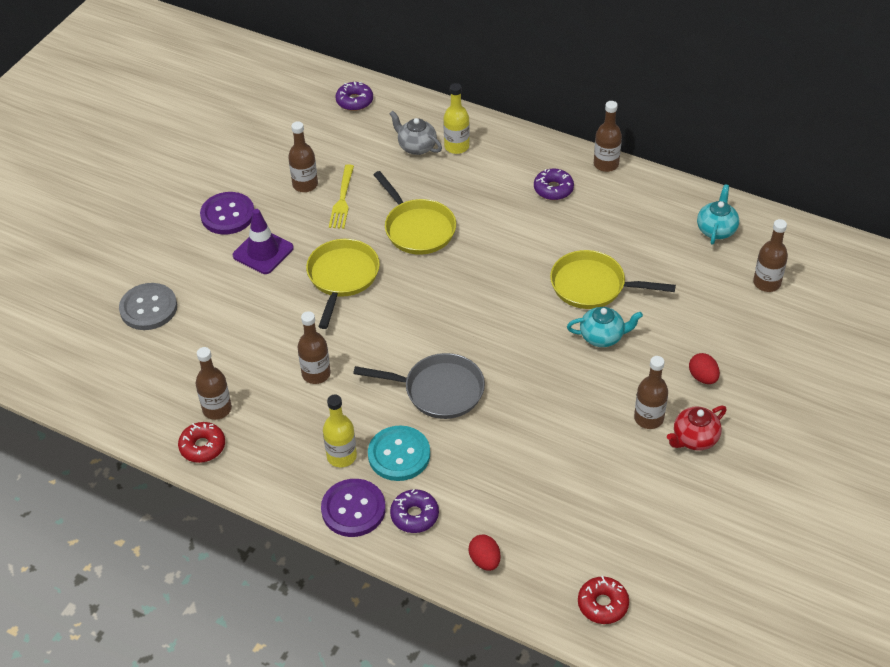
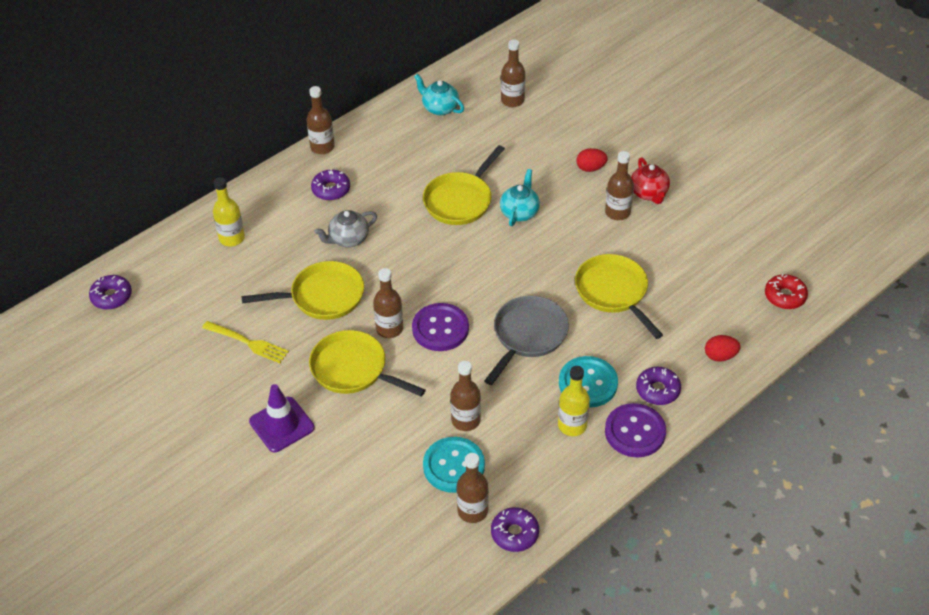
camera: 70 degrees left, 0 degrees up
(148, 308) = (305, 543): grey button -> none
(202, 446) = (514, 533): red donut -> purple donut
(227, 215) = (209, 443): purple button -> purple button (440, 328)
(261, 381) = (454, 466): none -> turquoise button
(305, 184) = (207, 367): brown bottle -> brown bottle (389, 329)
(416, 147) = (212, 267): grey teapot -> grey teapot (348, 239)
(530, 445) = (614, 292): none -> yellow pan

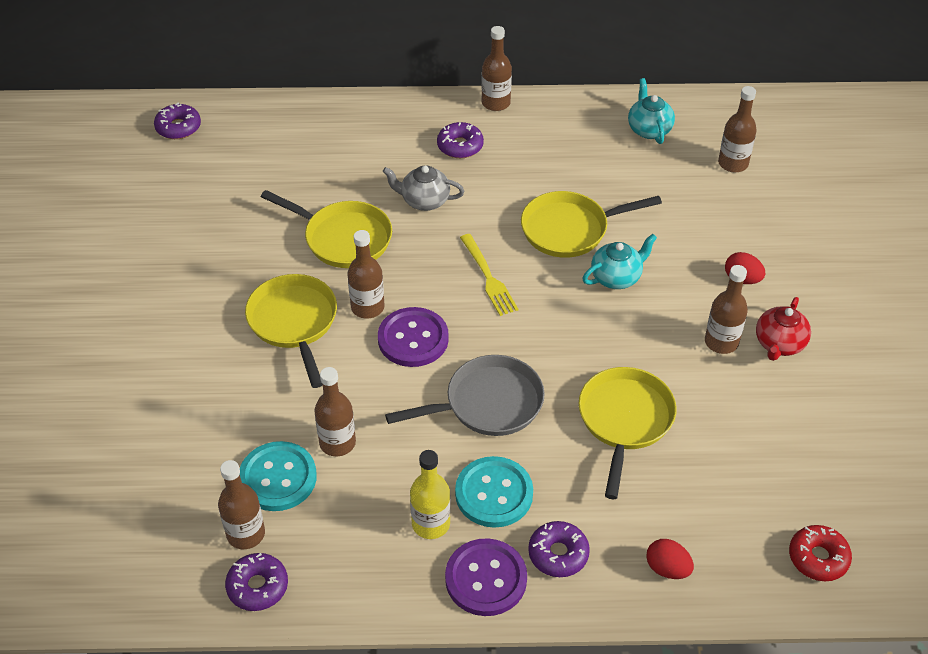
camera: 40 degrees right, 0 degrees up
(232, 238) = (326, 137): yellow bottle -> none
(248, 342) = (236, 237): yellow fork -> yellow fork (488, 277)
(282, 424) = (181, 329): purple traffic cone -> none

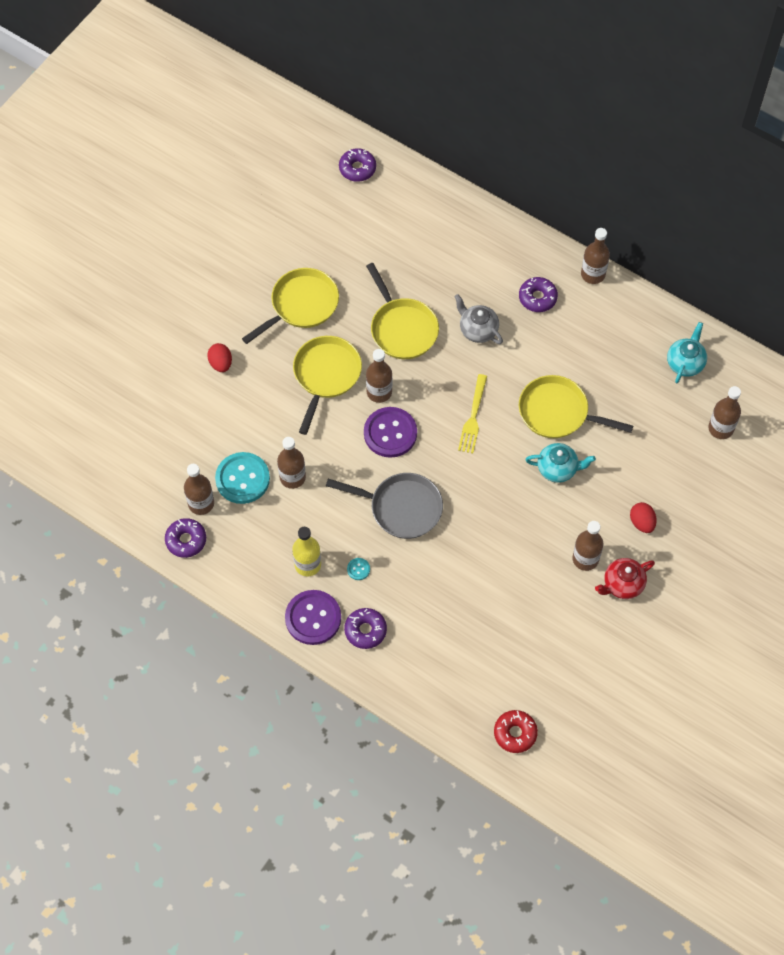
camera: 35 degrees right, 15 degrees up
(494, 493) = (358, 569): turquoise button -> turquoise button, size x0.42
(624, 421) = (475, 573): yellow pan -> yellow pan (301, 305)
(667, 568) = (420, 680): red egg -> red egg (221, 363)

